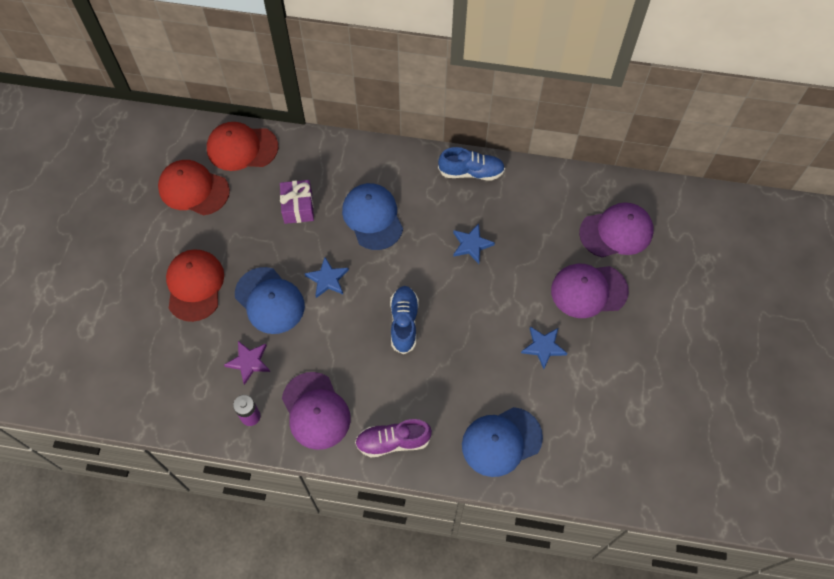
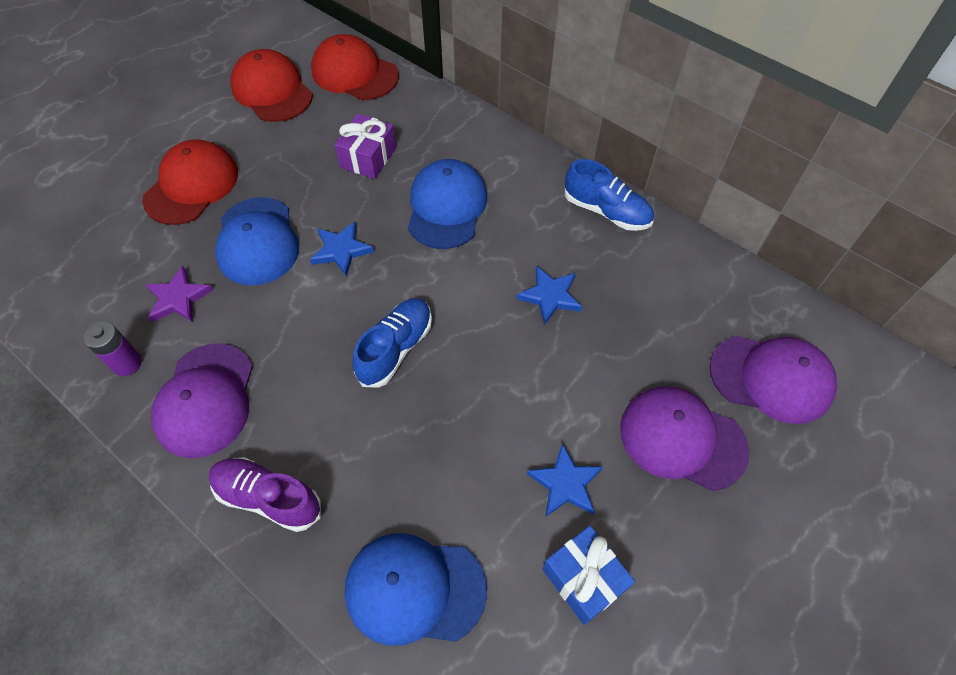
camera: 30 degrees right, 5 degrees down
(580, 389) = (584, 579): none -> blue gift

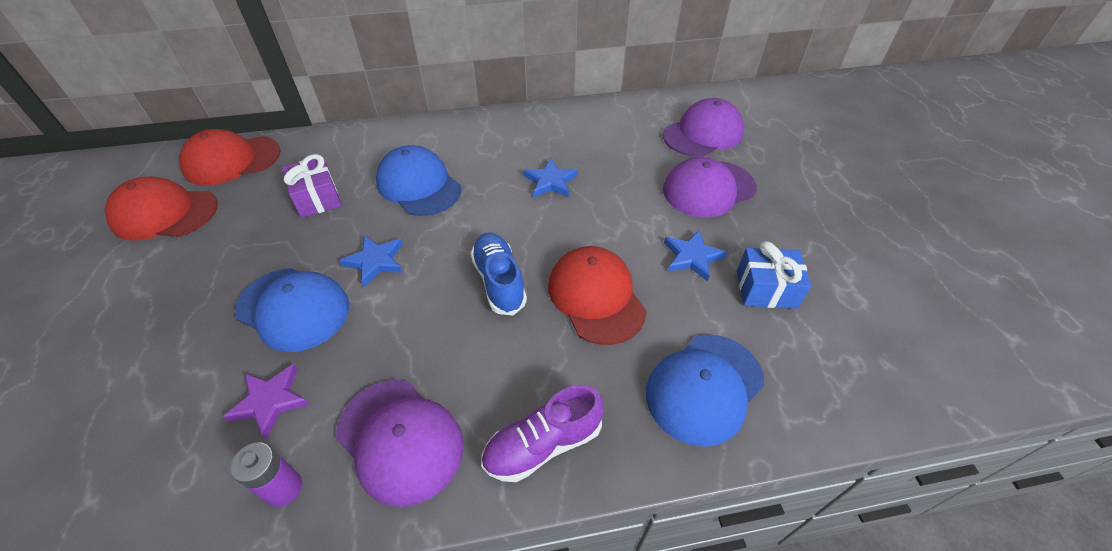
camera: 50 degrees left, 10 degrees down
(192, 186) = (169, 322): red cap -> red cap (596, 297)
(606, 211) = (520, 122): blue shoe -> none

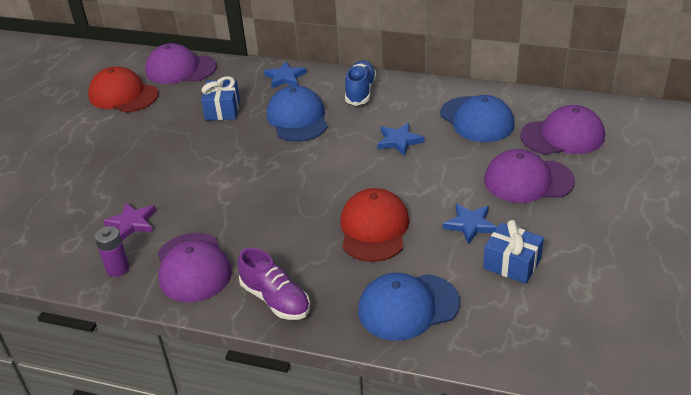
camera: 30 degrees right, 10 degrees down
(232, 160) = (180, 69): red cap -> purple cap
(293, 308) = (171, 176): blue cap -> blue cap (477, 119)
(317, 198) = (222, 110): purple gift -> blue gift
(376, 261) = (237, 162): blue star -> blue star (285, 78)
(499, 281) = (312, 198): blue shoe -> blue shoe (360, 91)
(543, 444) = (275, 299): purple shoe -> purple shoe turned 135 degrees counterclockwise

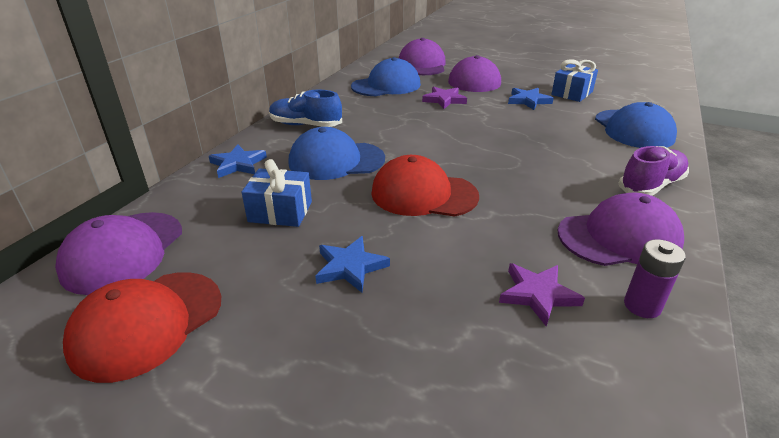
camera: 85 degrees left, 5 degrees down
(374, 229) = (536, 135): red cap -> red cap (423, 194)
(399, 141) = (404, 115): blue star -> blue star (350, 267)
(449, 162) = (444, 100): none -> purple star

